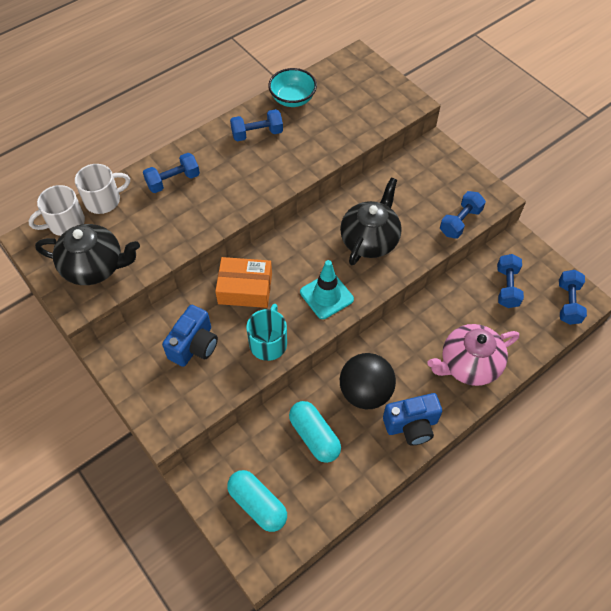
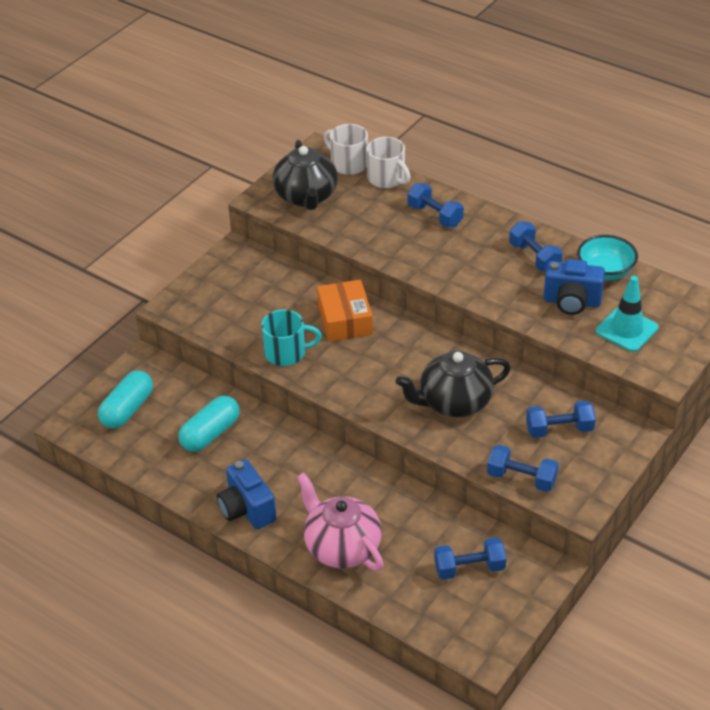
camera: 75 degrees right, 15 degrees down
(194, 346) = (264, 302): blue camera -> blue camera (571, 302)
(326, 296) = (362, 383): turquoise traffic cone -> turquoise traffic cone (626, 329)
(365, 392) = (274, 463): black ball -> none
(370, 240) = (454, 402): black teapot -> black teapot turned 150 degrees clockwise
(568, 303) = (472, 636): blue dumbbell -> blue dumbbell (559, 429)

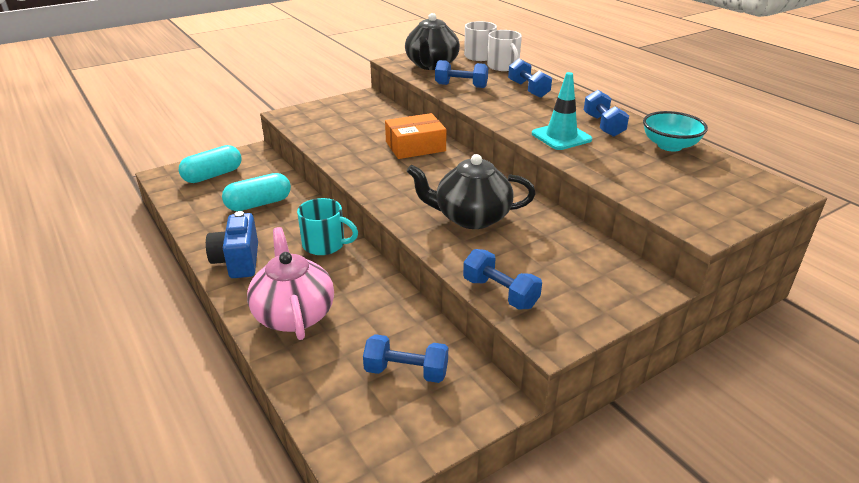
camera: 20 degrees right, 10 degrees down
(286, 353) = (350, 155): turquoise mug -> turquoise mug (325, 244)
(345, 320) = (415, 146): orange box -> orange box turned 60 degrees clockwise
(559, 429) = (566, 262): blue dumbbell -> blue dumbbell (461, 86)
(571, 302) = (624, 158): blue camera -> none
(626, 329) = (674, 187): turquoise traffic cone -> turquoise traffic cone (561, 137)

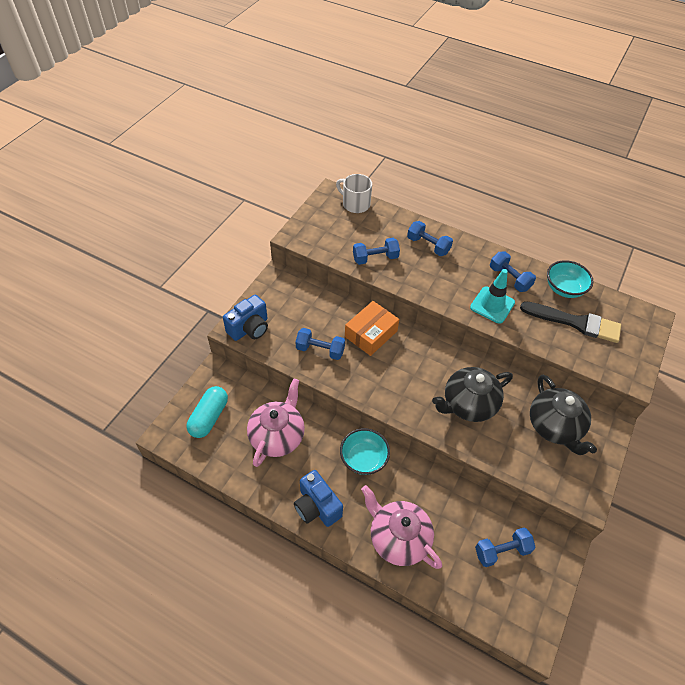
camera: 30 degrees left, 20 degrees up
(259, 204) = (277, 436): turquoise capsule -> pink teapot
(301, 117) = (249, 328): none -> blue camera
(325, 244) = (363, 459): turquoise mug -> turquoise bowl
(431, 65) = (329, 233): black teapot -> black teapot (554, 427)
(500, 293) = (535, 473): blue dumbbell -> blue dumbbell (320, 350)
(503, 66) = (386, 215): white mug -> none
(660, 170) = (575, 322): none -> black brush

